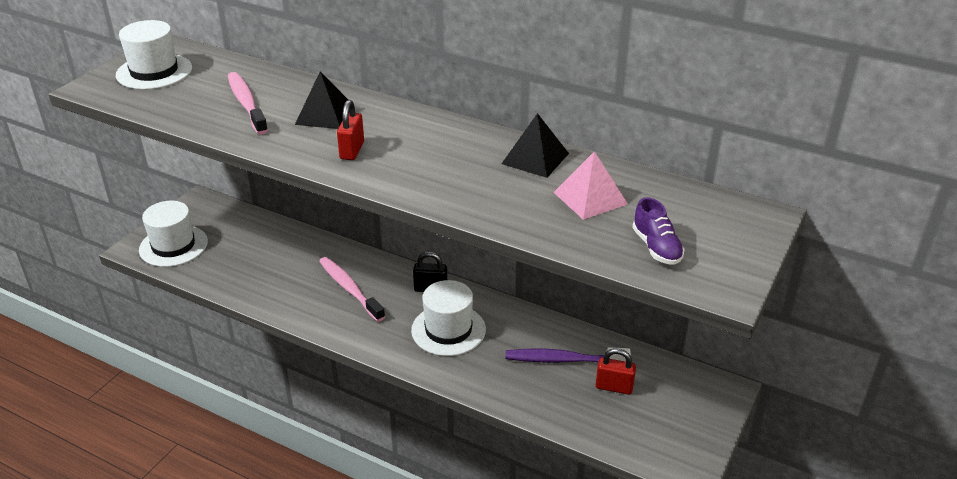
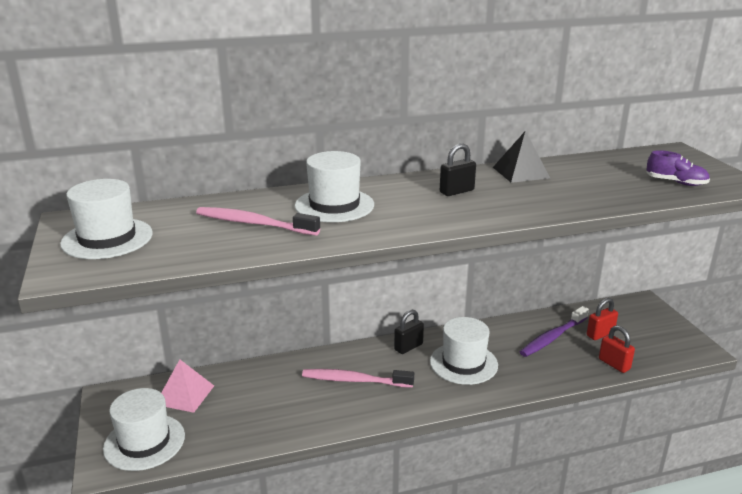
camera: 45 degrees left, 10 degrees down
(325, 115) = (334, 205): black pyramid -> white hat
(352, 150) = (407, 215): red padlock -> red padlock (614, 364)
(437, 149) = (457, 191): none -> black padlock
(590, 198) = (593, 177): pink pyramid -> pink pyramid (185, 395)

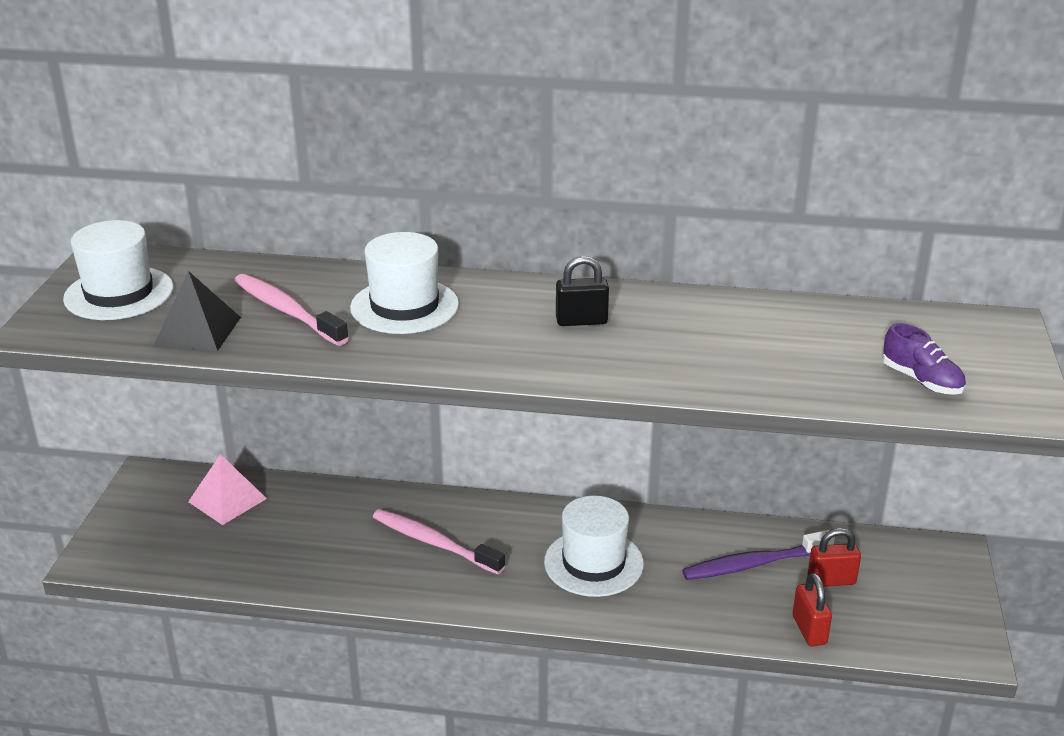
camera: 25 degrees right, 5 degrees up
(144, 442) = (149, 543): white hat -> none
(408, 347) = (539, 518): black padlock -> none
(521, 172) = (707, 310): black pyramid -> black pyramid (197, 331)

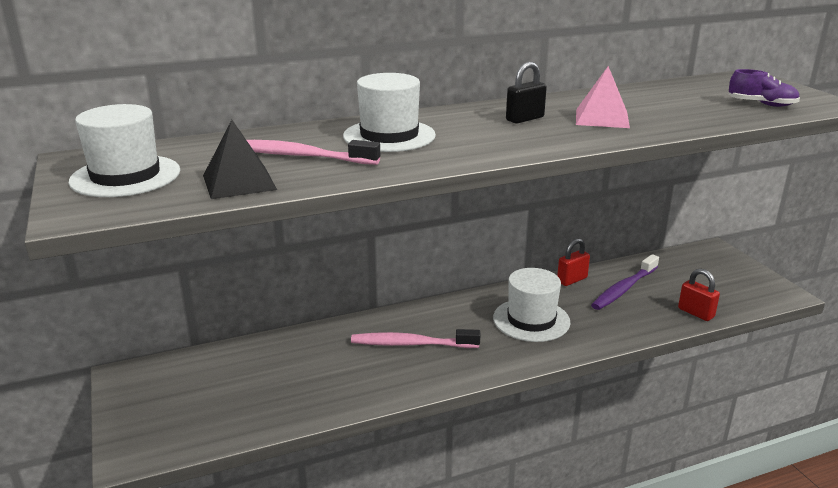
camera: 30 degrees left, 5 degrees down
(227, 500) = (216, 369): pink pyramid -> pink pyramid (602, 118)
(831, 580) = (674, 283): red padlock -> red padlock (572, 280)

